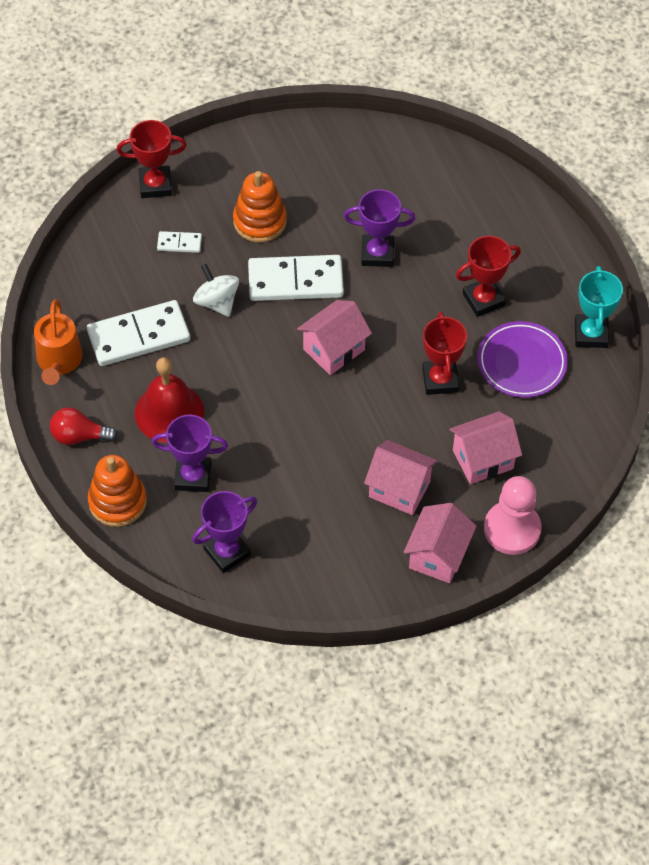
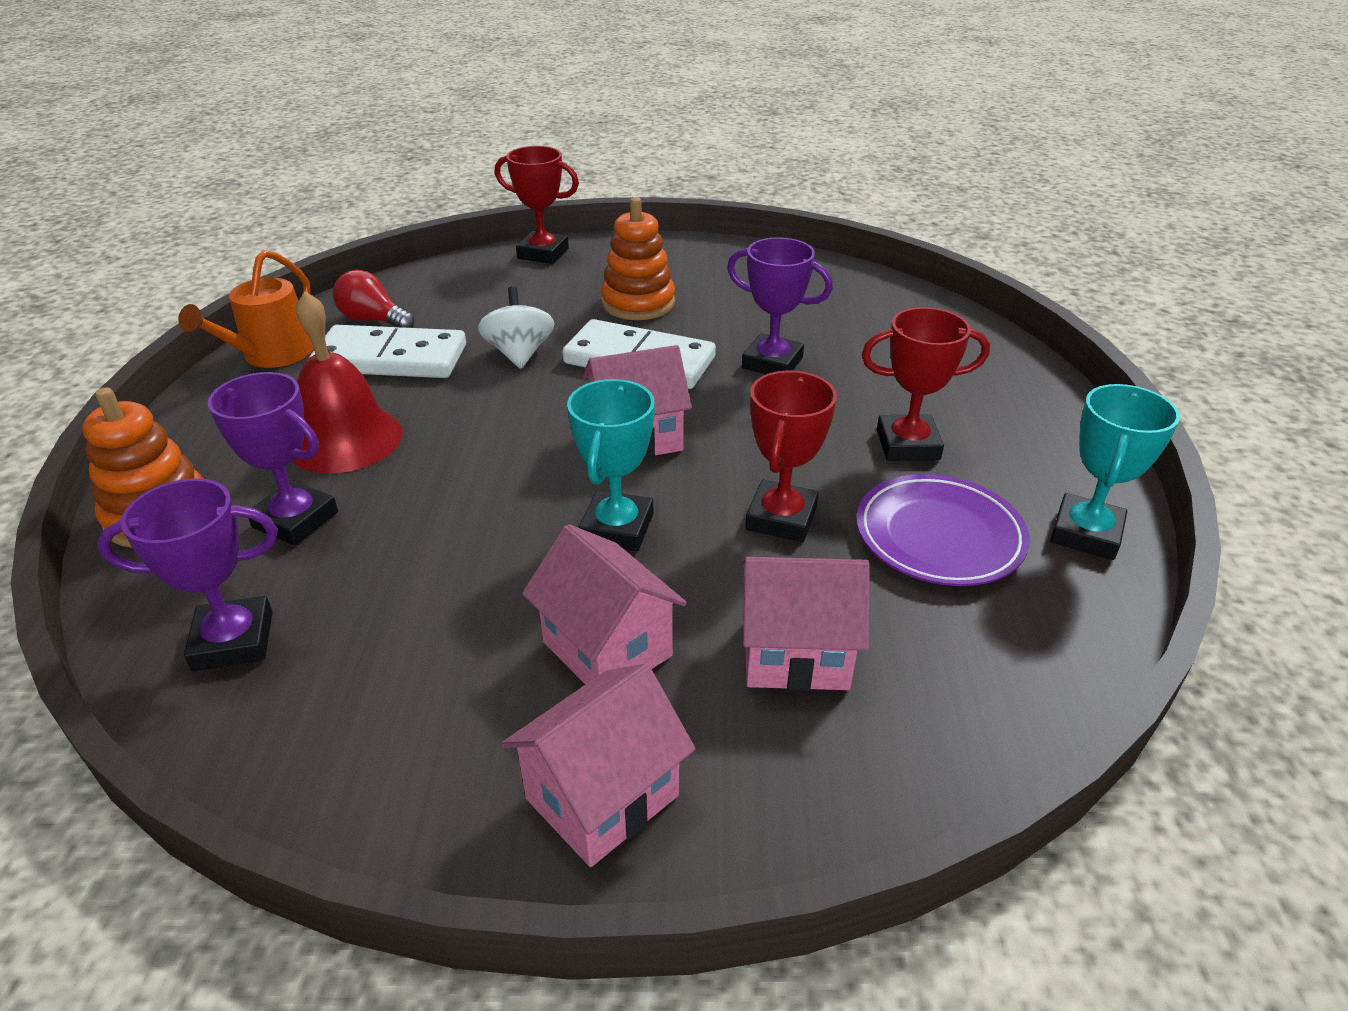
camera: 25 degrees right, 20 degrees down
(79, 436) = (204, 429): red light bulb -> red light bulb (373, 320)
(179, 243) = (524, 298): white domino -> none
(362, 418) = (617, 528): none -> turquoise trophy
(512, 529) = (792, 804): pink pawn -> none

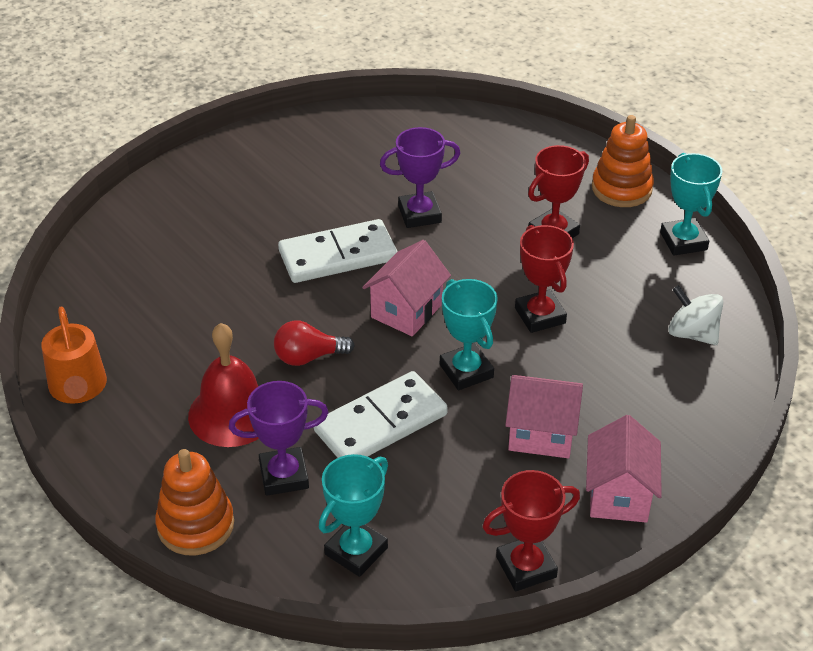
camera: 40 degrees left, 5 degrees up
(233, 640) = (356, 551): purple trophy -> turquoise trophy
(373, 320) = (108, 321): red light bulb -> red light bulb (308, 357)
(391, 359) = (170, 343): white domino -> white domino (381, 423)
(519, 354) = (253, 292): white spinning top -> white spinning top (692, 333)
(543, 253) = (147, 199): red trophy -> red trophy (526, 567)
(638, 303) = (277, 210): orange stacking toy -> orange stacking toy (621, 188)
(795, 654) = (624, 383): pink house -> none
(939, 536) = (622, 281): purple plate -> none

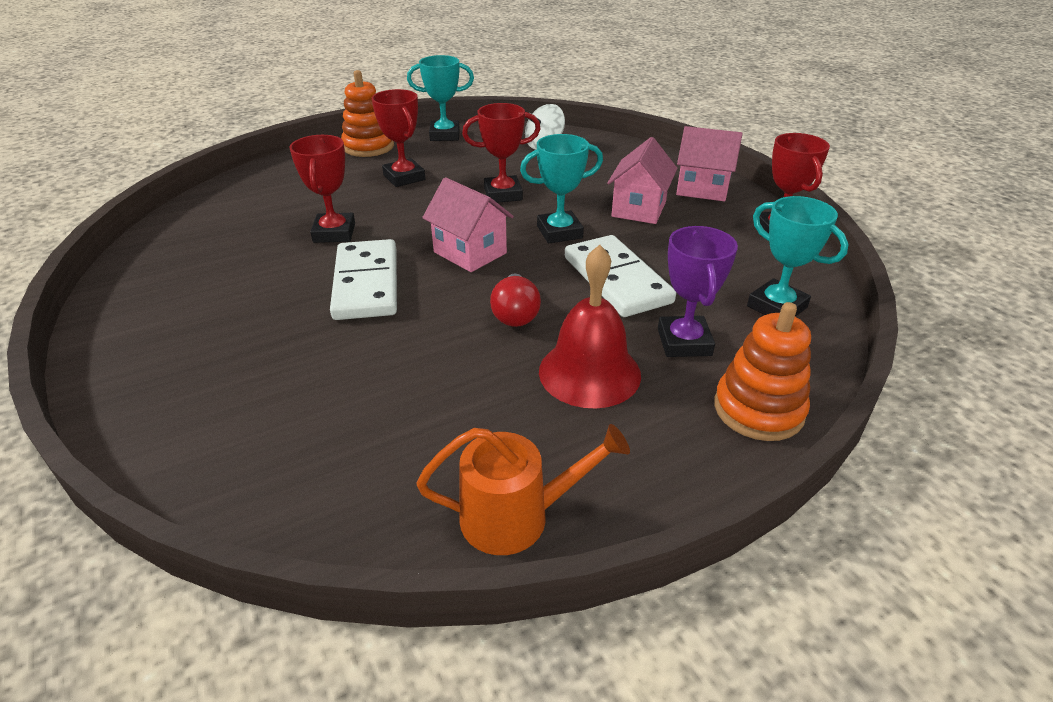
camera: 80 degrees left, 5 degrees down
(419, 214) = (334, 233): purple trophy -> red trophy

